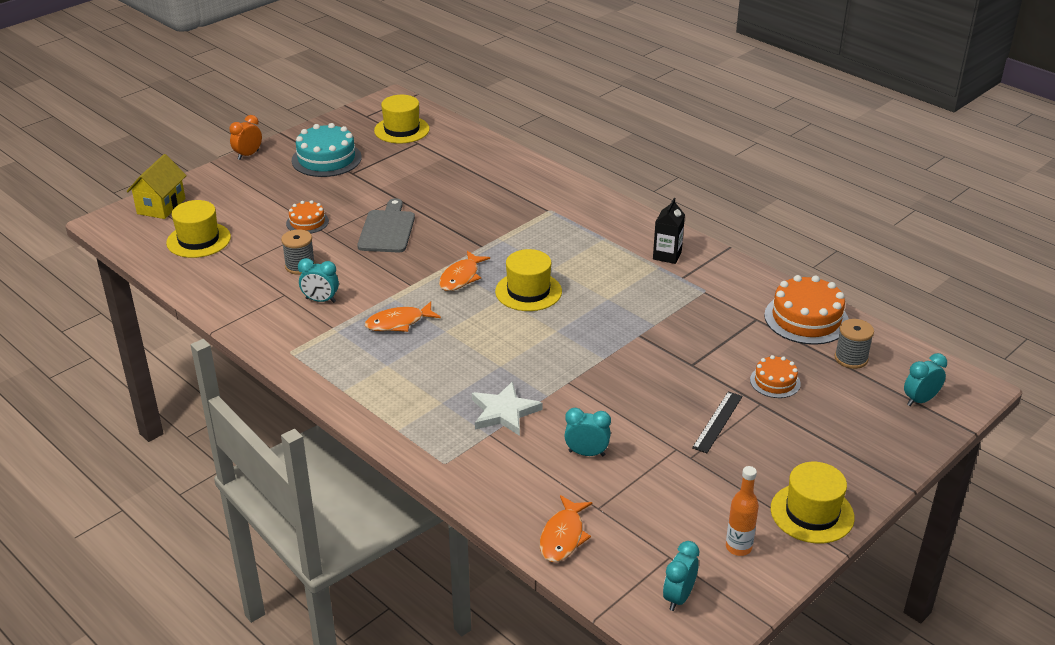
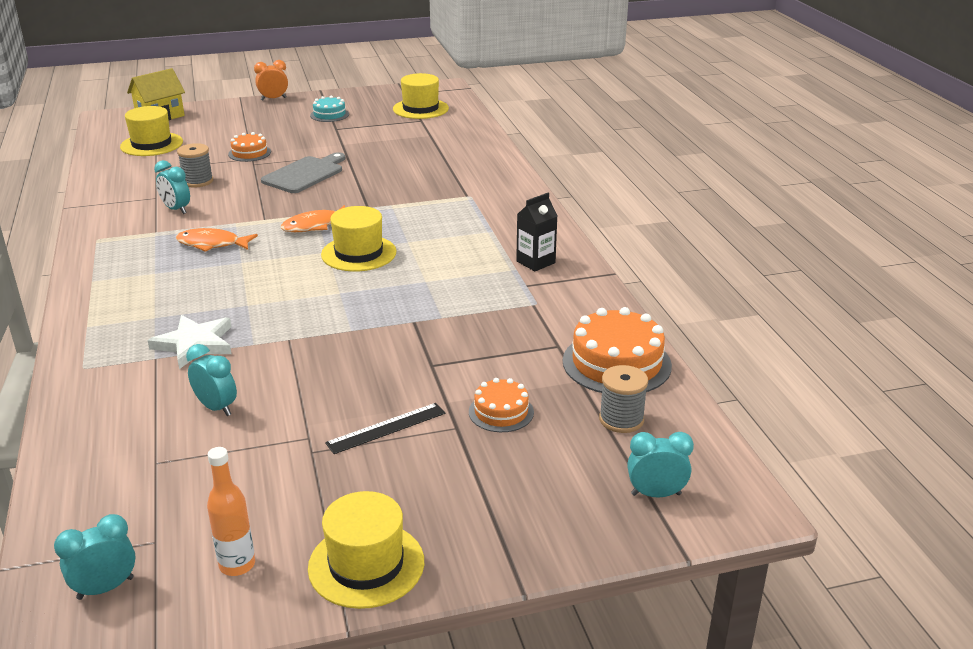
camera: 30 degrees right, 5 degrees down
(326, 159) = (329, 115): turquoise cake -> turquoise cake, size x0.56
(563, 536) = (86, 475): orange fish -> none

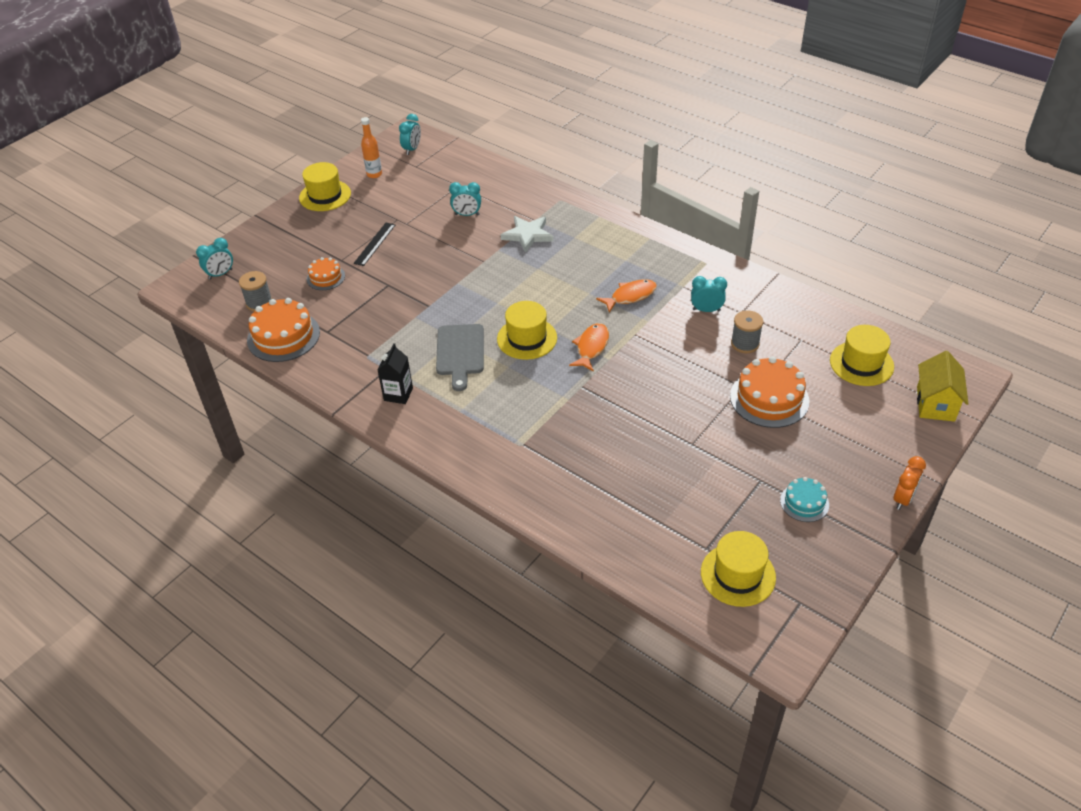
camera: 145 degrees right, 15 degrees up
(249, 153) = (769, 398): orange cake -> orange cake, size x1.78
(305, 174) = (683, 397): grey cutting board -> grey cutting board (460, 353)

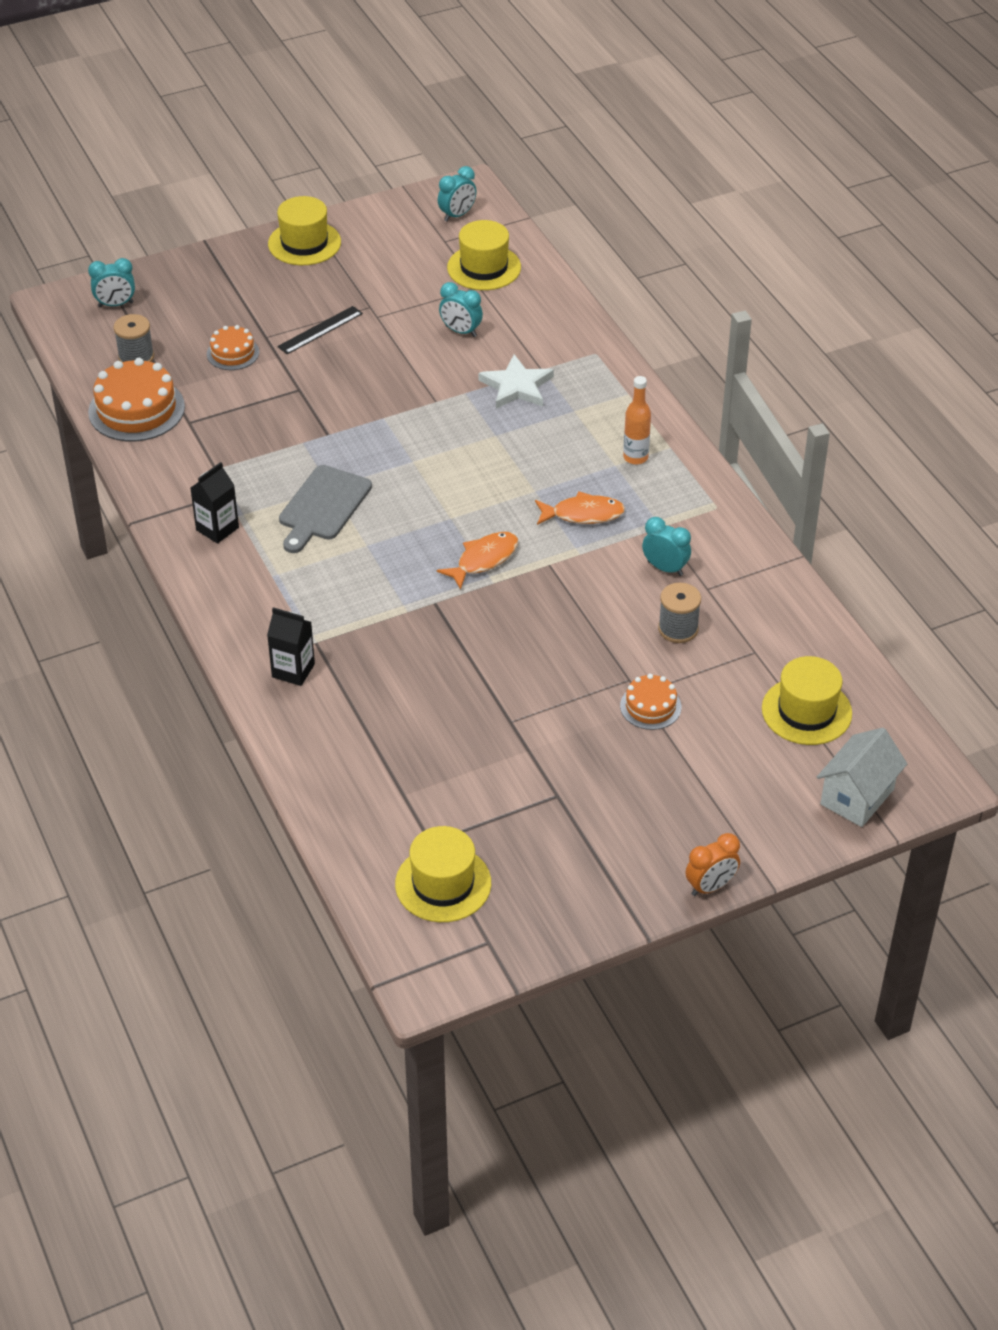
camera: 25 degrees right, 0 degrees up
(374, 174) = (385, 234): orange bottle -> orange bottle (635, 457)
(522, 469) = (293, 670): none -> black carton
(527, 338) = (414, 519): yellow hat -> yellow hat (484, 267)
(769, 398) = (650, 706): orange cake -> orange cake, size x0.56
(804, 502) = (587, 840): turquoise cake -> none
(935, 404) = (857, 797): yellow house -> white house

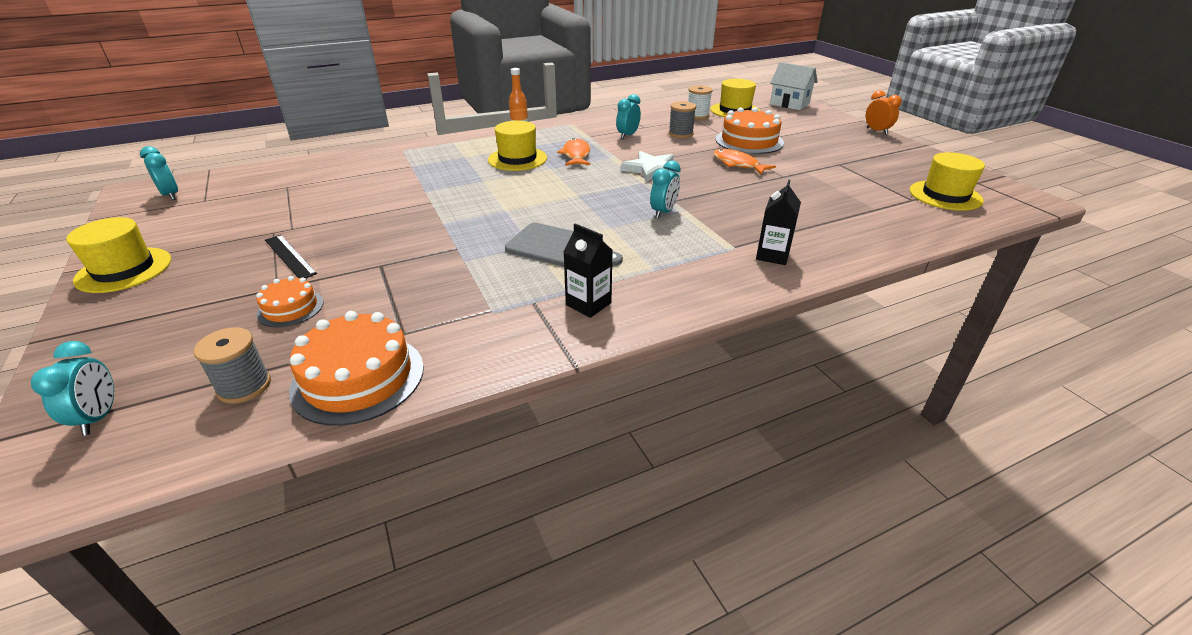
camera: 90 degrees left, 10 degrees down
(461, 331) = (342, 193): turquoise clock -> turquoise clock (663, 212)
(484, 267) = (261, 185): yellow hat -> yellow hat (517, 159)
(484, 560) = (624, 184): orange fish -> orange fish (737, 164)
(516, 386) = (427, 173): white star -> white star (651, 169)
(650, 706) = (749, 141): orange cake -> orange cake, size x1.78
(771, 658) = (697, 116): none -> white spool

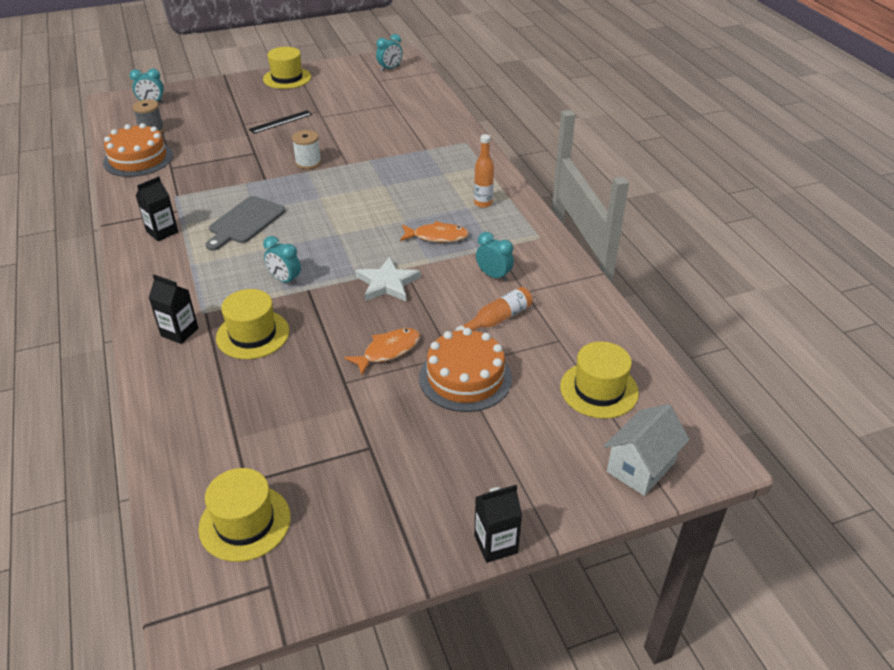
camera: 95 degrees right, 5 degrees up
(290, 308) = (217, 131): orange cake -> none
(517, 159) = (432, 202): yellow hat -> yellow hat (253, 334)
(680, 134) = (497, 319): grey spool -> orange bottle
(697, 116) = (572, 346): white spool -> white spool (308, 162)
(876, 131) = (495, 544): orange clock -> black carton

